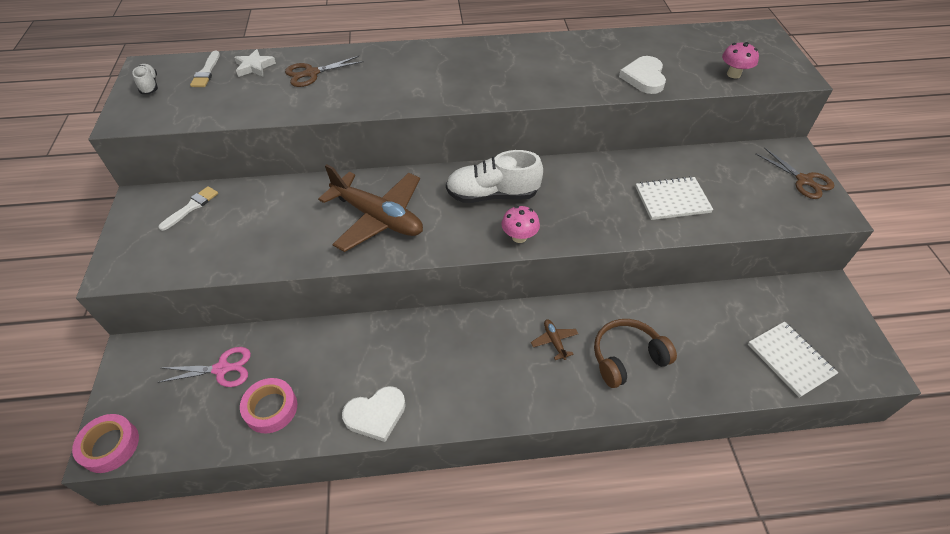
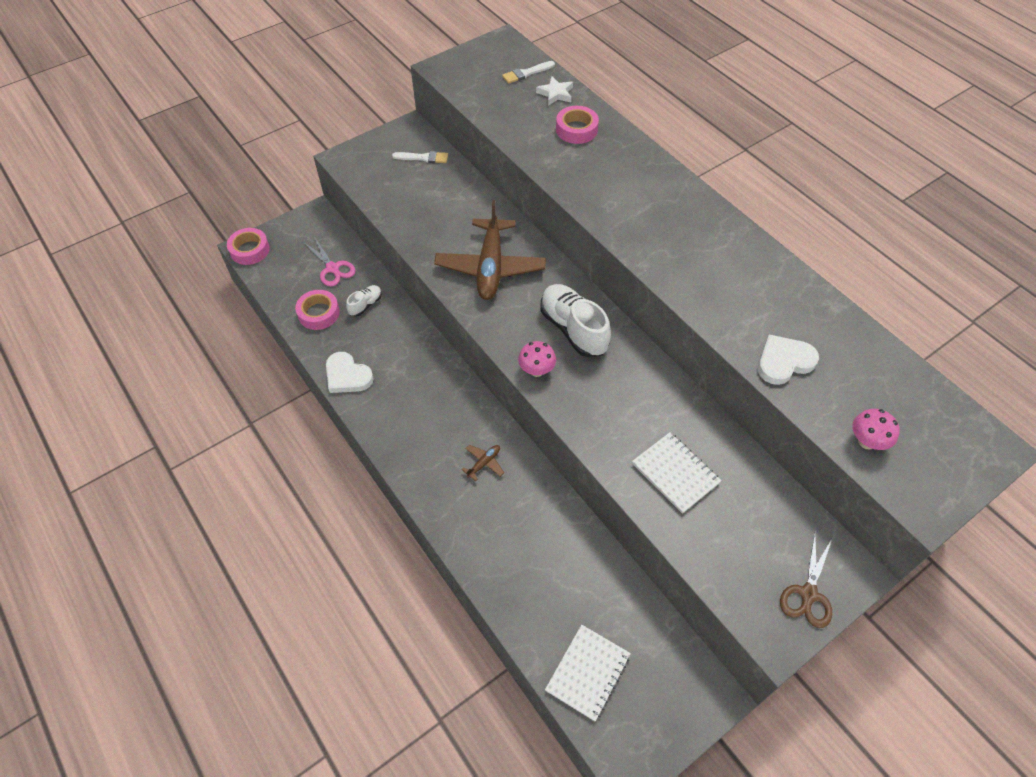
camera: 60 degrees right, 5 degrees up
(149, 85) = (486, 56): white shoe -> white shoe (365, 305)
(311, 73) = (576, 129): brown scissors -> pink tape
(627, 357) = (501, 526): brown headphones -> none

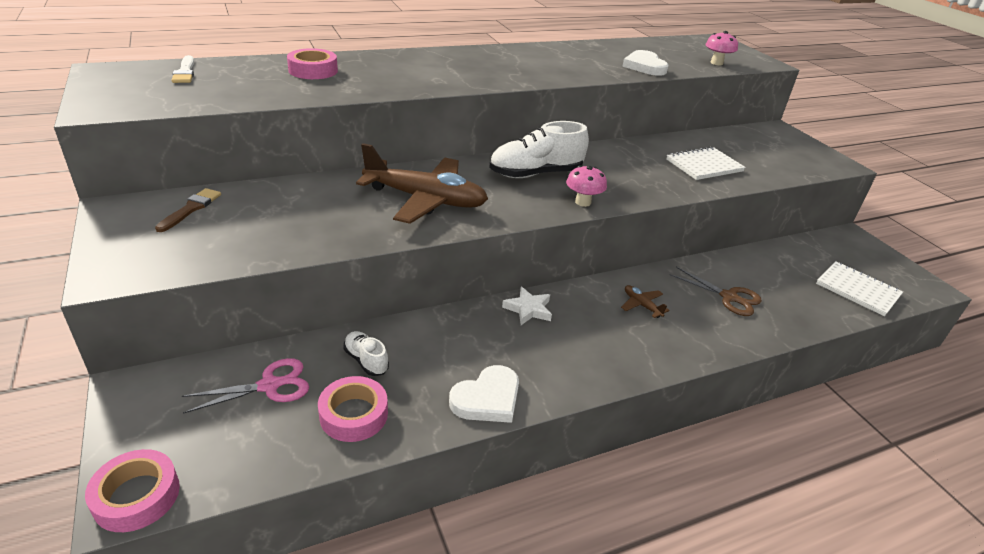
camera: 80 degrees left, 20 degrees down
(423, 158) = (191, 209): white brush -> brown brush
(555, 94) = (242, 67): white star -> white star (528, 309)
(808, 594) = (800, 146): brown scissors -> brown scissors (729, 297)

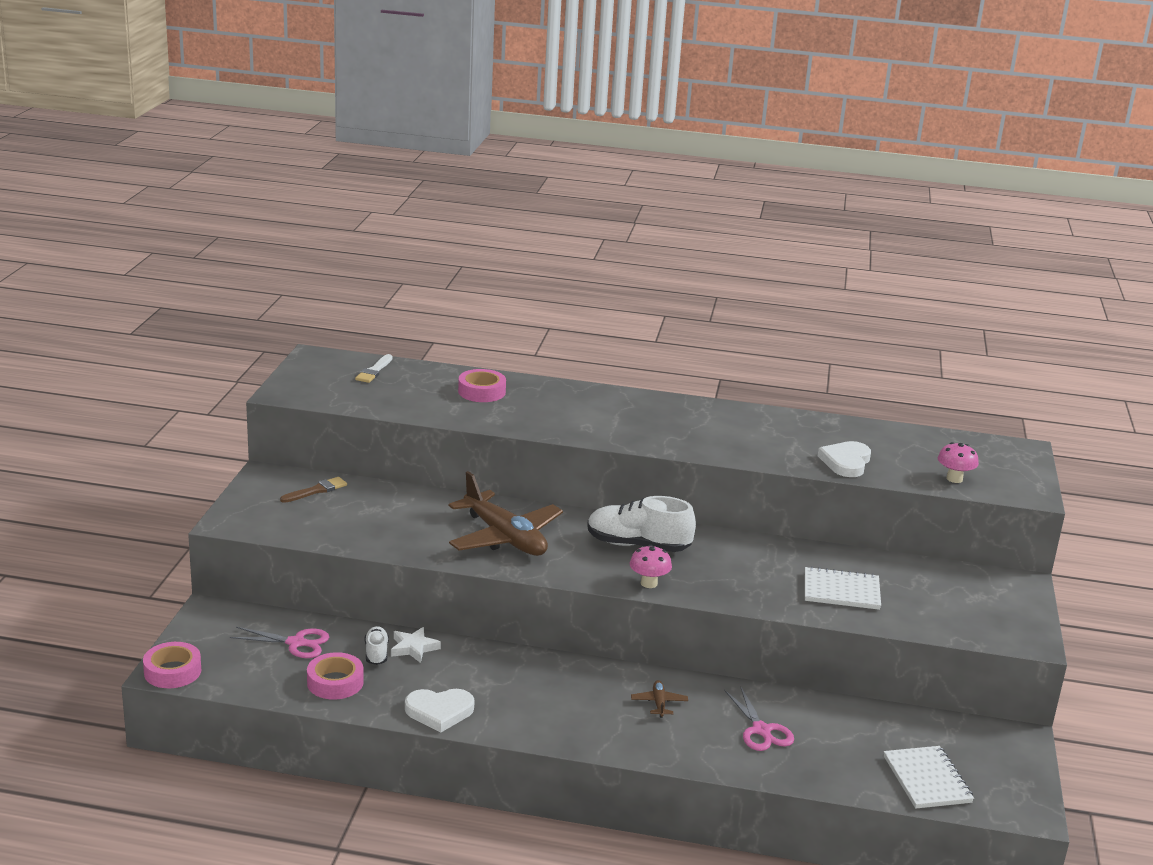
camera: 35 degrees right, 10 degrees down
(528, 309) = (547, 667): white star -> white star (413, 648)
(729, 297) = (761, 730): brown scissors -> pink scissors

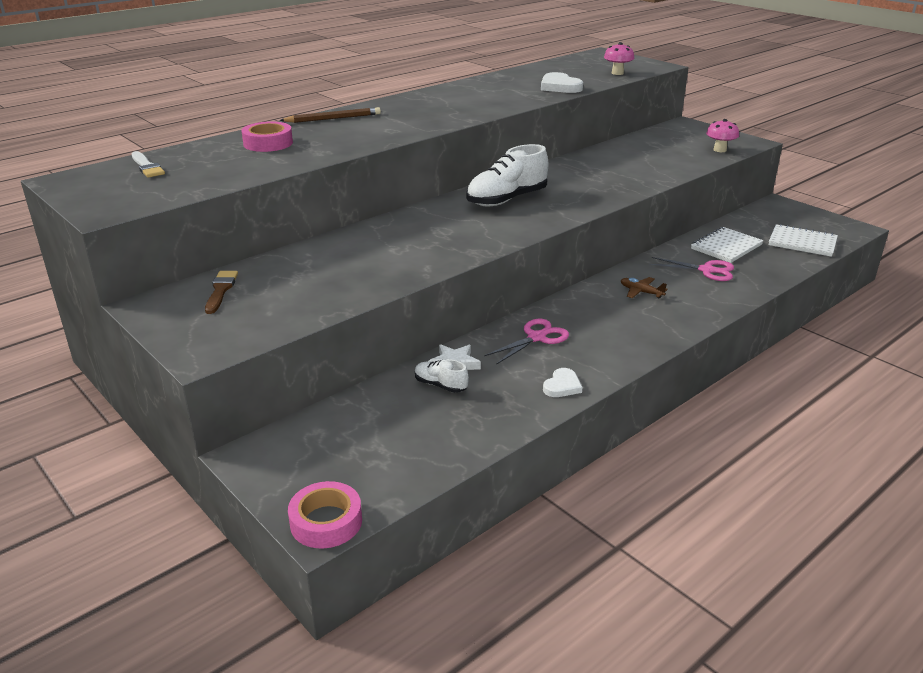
camera: 50 degrees left, 5 degrees up
(296, 643) = (371, 423): pink scissors -> pink scissors (536, 337)
(335, 682) = (461, 424): pink tape -> none
(439, 711) = (562, 386): white heart -> white heart, size x0.64
(505, 537) = (428, 239): brown plane -> none
(577, 393) = (333, 118): none -> brown pencil
(649, 583) = (563, 213): pink mushroom -> pink mushroom (720, 150)
(841, 591) = (643, 165): white notebook -> white notebook (726, 247)

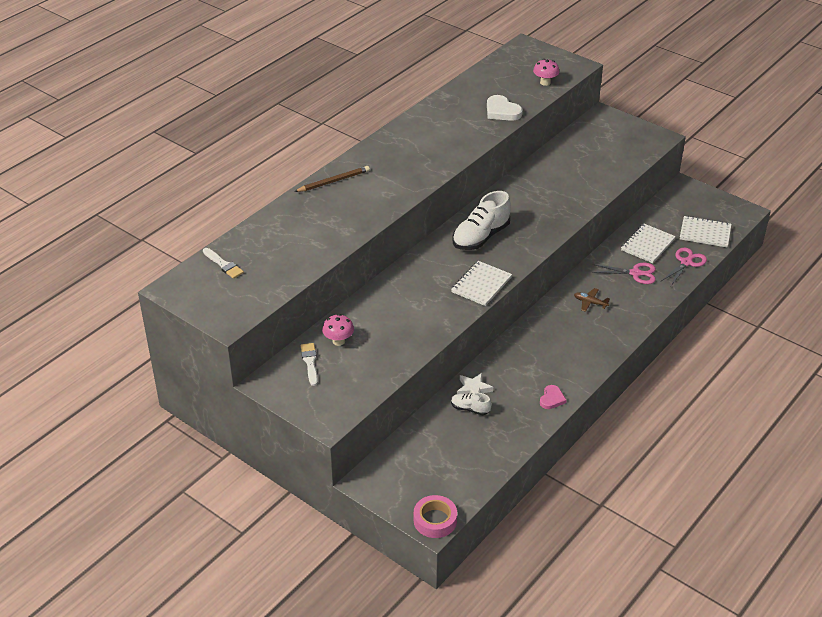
camera: 10 degrees left, 10 degrees up
(221, 290) = (310, 362): brown brush -> white brush
(268, 143) = (299, 223): pink tape -> none
(490, 238) = (481, 285): none -> white notebook
(536, 337) = (524, 357): pink scissors -> pink scissors (686, 262)
(562, 386) = (552, 399): white heart -> pink heart
(720, 150) = (636, 151): pink mushroom -> pink mushroom (338, 341)

